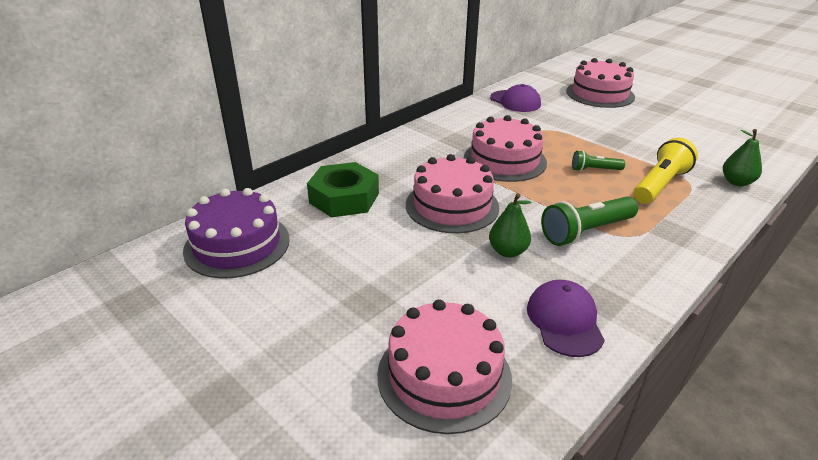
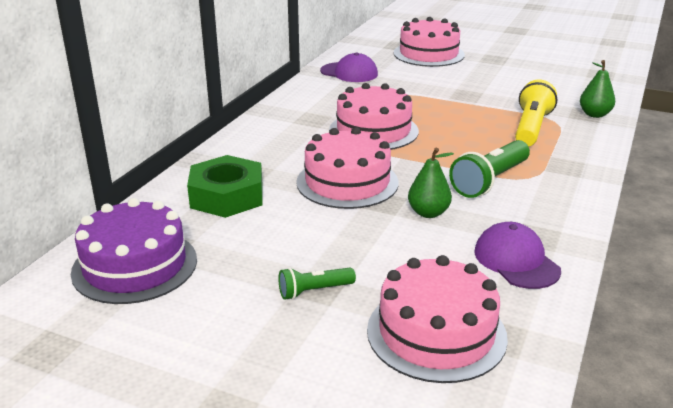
camera: 20 degrees left, 5 degrees down
(594, 170) = (465, 125): green flashlight -> green flashlight (314, 291)

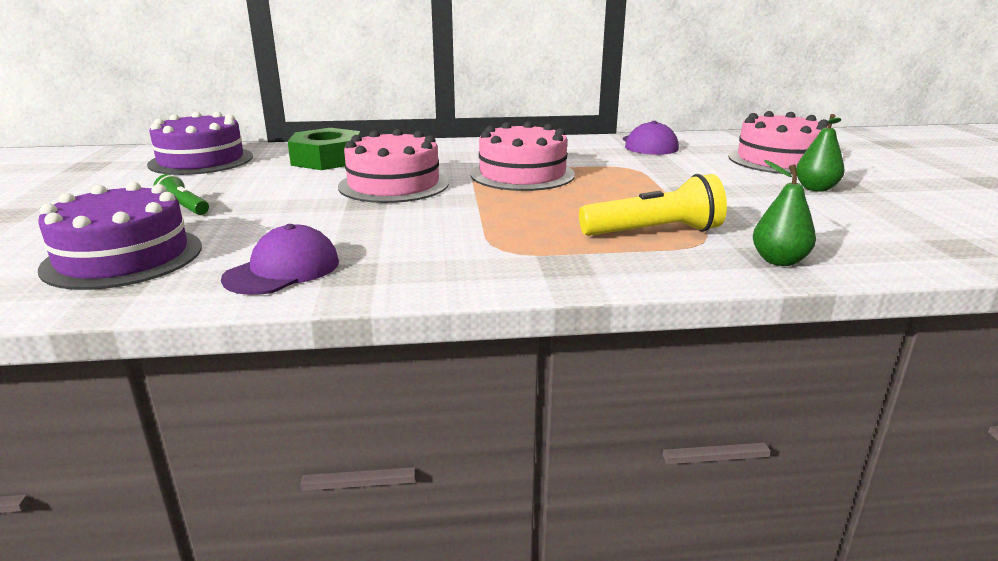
camera: 60 degrees right, 5 degrees down
(428, 213) = (360, 220): green pear -> green pear (815, 189)
(436, 333) = (123, 257): pink cake -> purple cake
(489, 181) = (467, 233): green flashlight -> none

